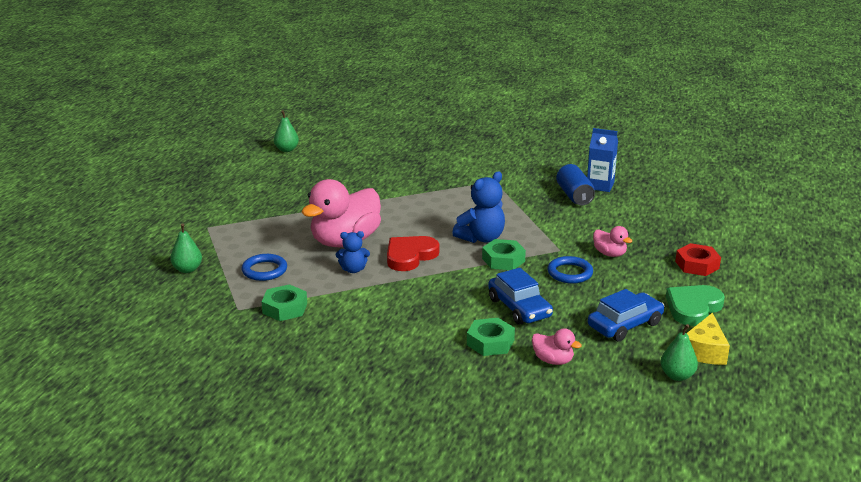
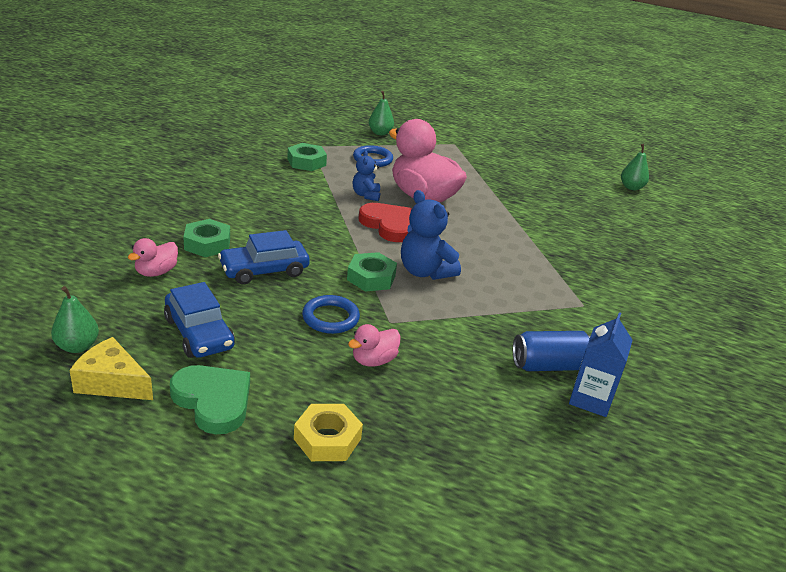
camera: 90 degrees right, 5 degrees up
(697, 265) = (327, 439): red nut -> yellow nut

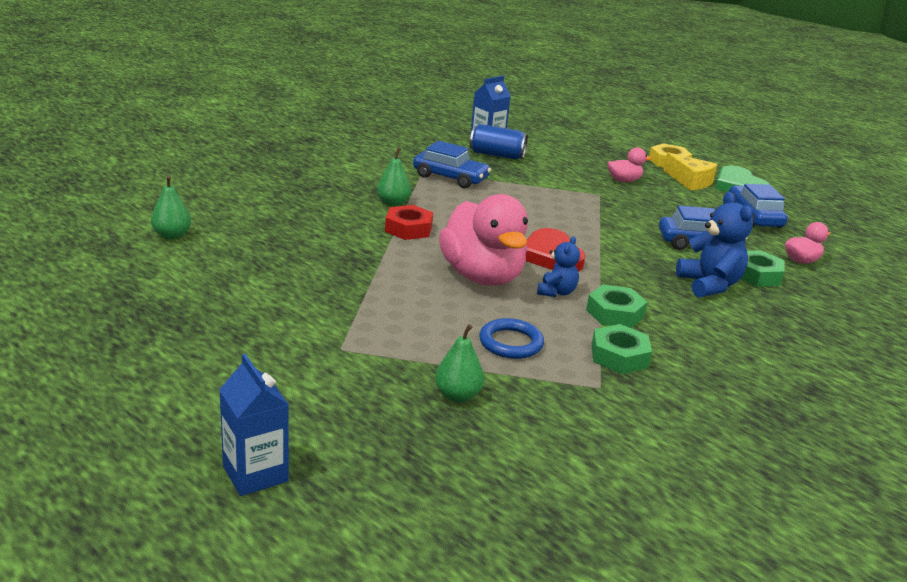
camera: 155 degrees left, 5 degrees down
(77, 346) = (843, 227): green pear -> green pear (393, 203)
(112, 382) = (809, 206): yellow cheese -> yellow cheese (690, 181)
(330, 318) = (647, 205): blue ring -> none
(371, 278) = (598, 220): green nut -> green nut (615, 313)
(425, 272) = (544, 214): blue teddy bear -> blue teddy bear (709, 285)
(431, 102) = (255, 474): none -> blue carton
(511, 227) = (408, 229): none -> red nut
(549, 302) = (450, 177): none -> blue car

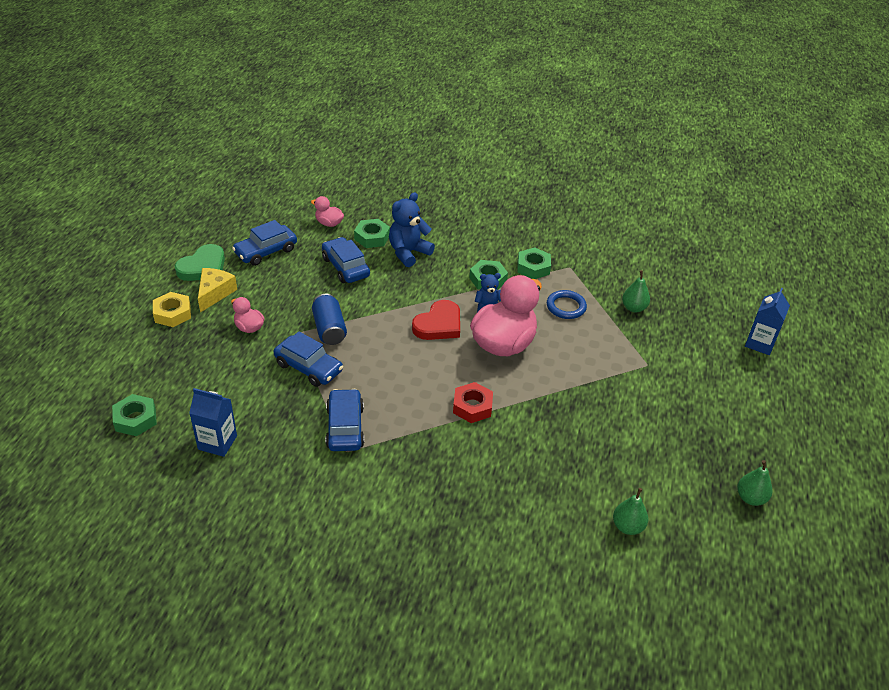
camera: 120 degrees left, 15 degrees up
(393, 203) = (436, 436): green pear -> green pear (750, 498)
(497, 155) = (255, 421): blue can -> blue can (329, 329)
(542, 127) = (135, 419): none -> green nut
(543, 186) = (309, 367): none -> blue car

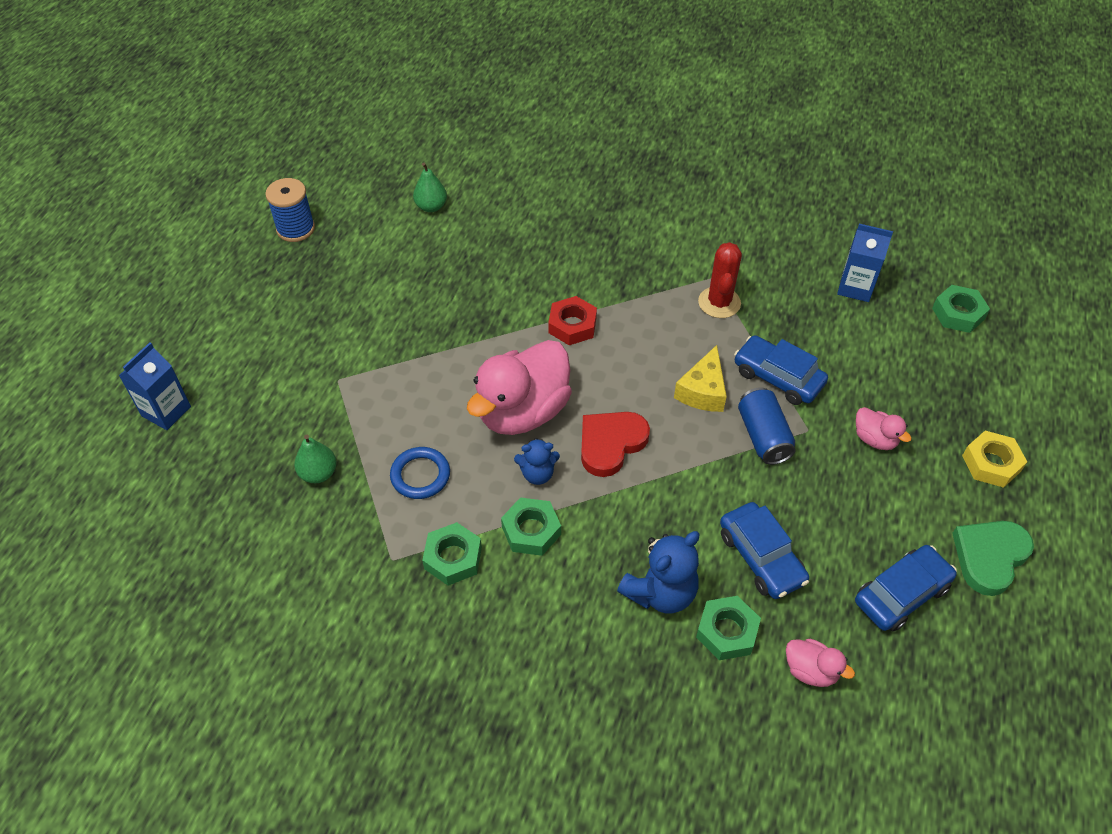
camera: 175 degrees left, 10 degrees up
(214, 293) = (948, 501): yellow cheese -> yellow cheese (703, 391)
(345, 427) = (719, 303): blue car -> red cactus
(750, 498) = (295, 229): green pear -> blue spool

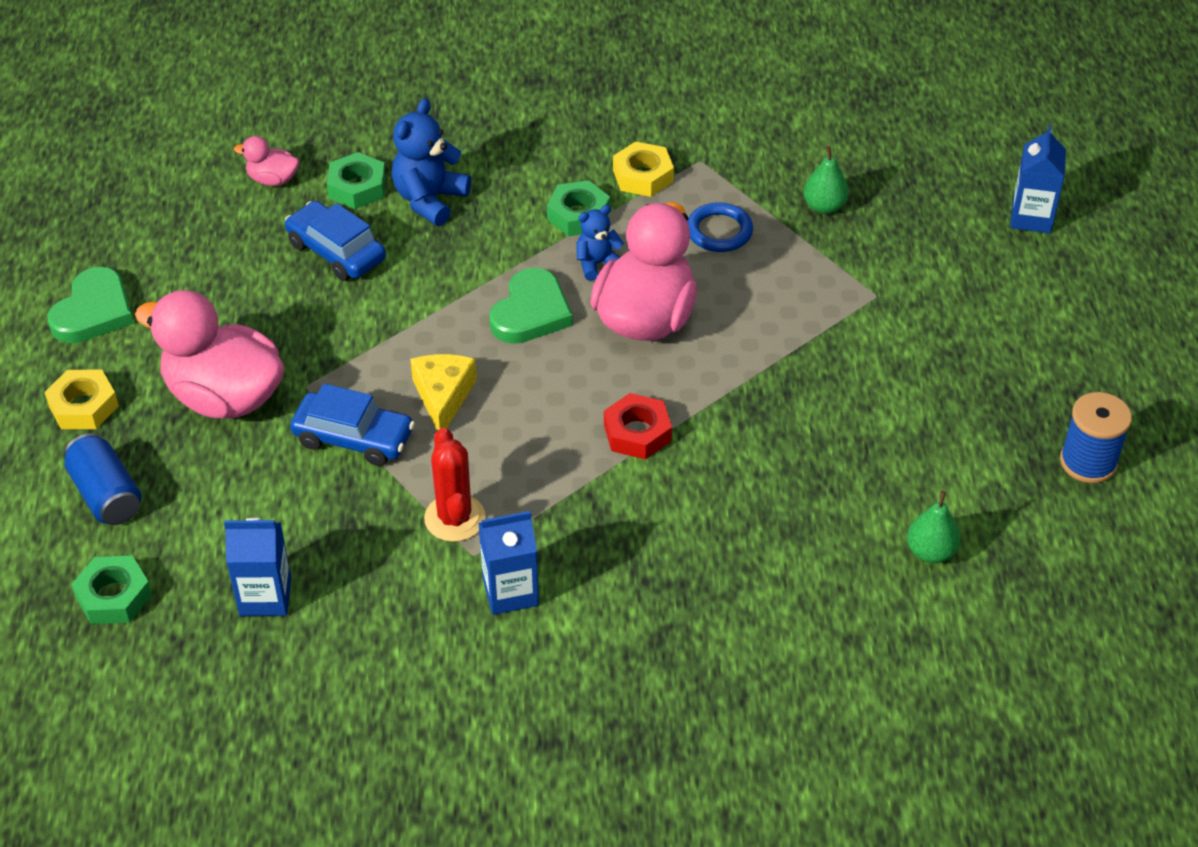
camera: 160 degrees right, 5 degrees down
(453, 558) = (643, 176): green nut -> yellow nut
(610, 444) = (531, 312): red heart -> green heart
(697, 250) = (510, 592): none -> blue carton
(763, 436) = (358, 365): blue can -> blue can (106, 495)
(874, 439) = (224, 397): pink duck -> pink duck, size x2.20
(901, 594) = (188, 257): blue car -> none

